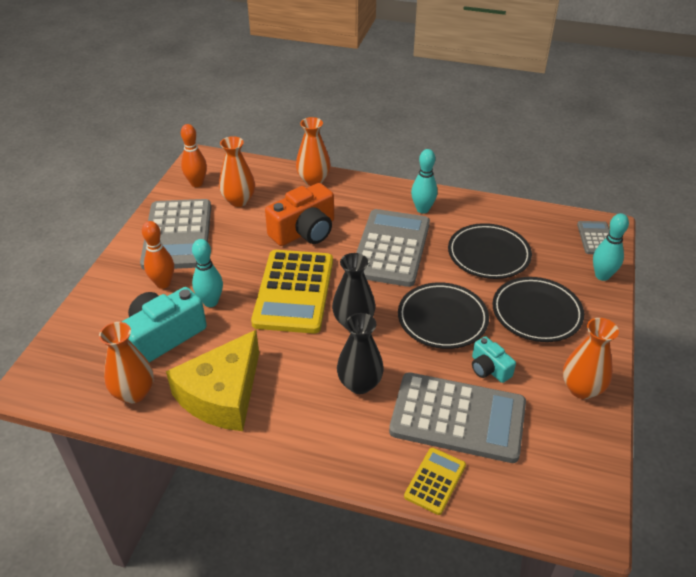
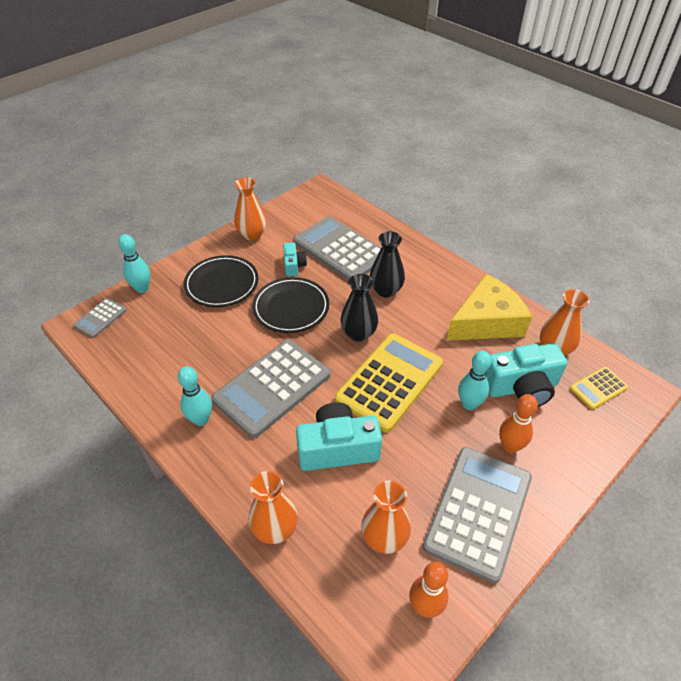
camera: 150 degrees left, 5 degrees up
(304, 231) = (337, 448): orange camera -> turquoise camera
(435, 481) = (380, 229): yellow calculator -> yellow calculator (598, 388)
(488, 255) = (199, 342): black plate -> none

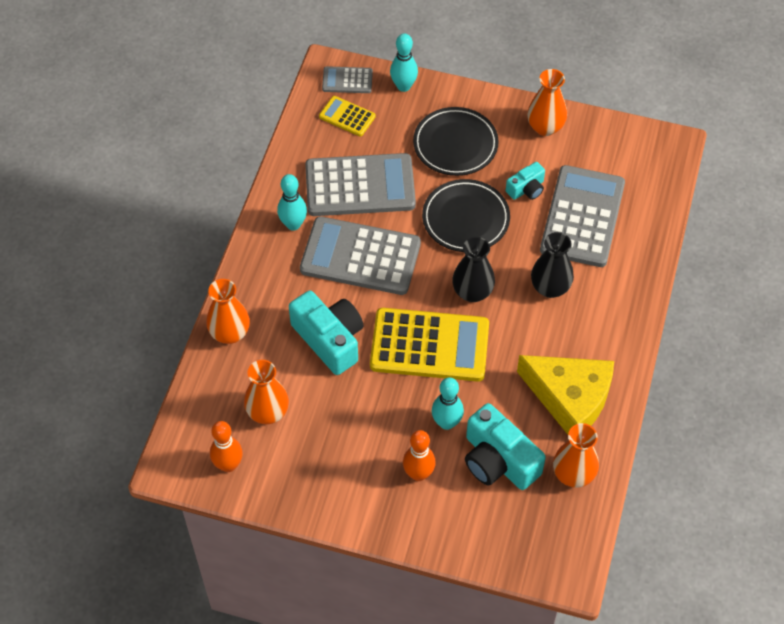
camera: 60 degrees right, 10 degrees up
(478, 512) = (333, 472): grey calculator -> grey calculator (360, 186)
(598, 388) = (544, 530): yellow calculator -> yellow calculator (347, 116)

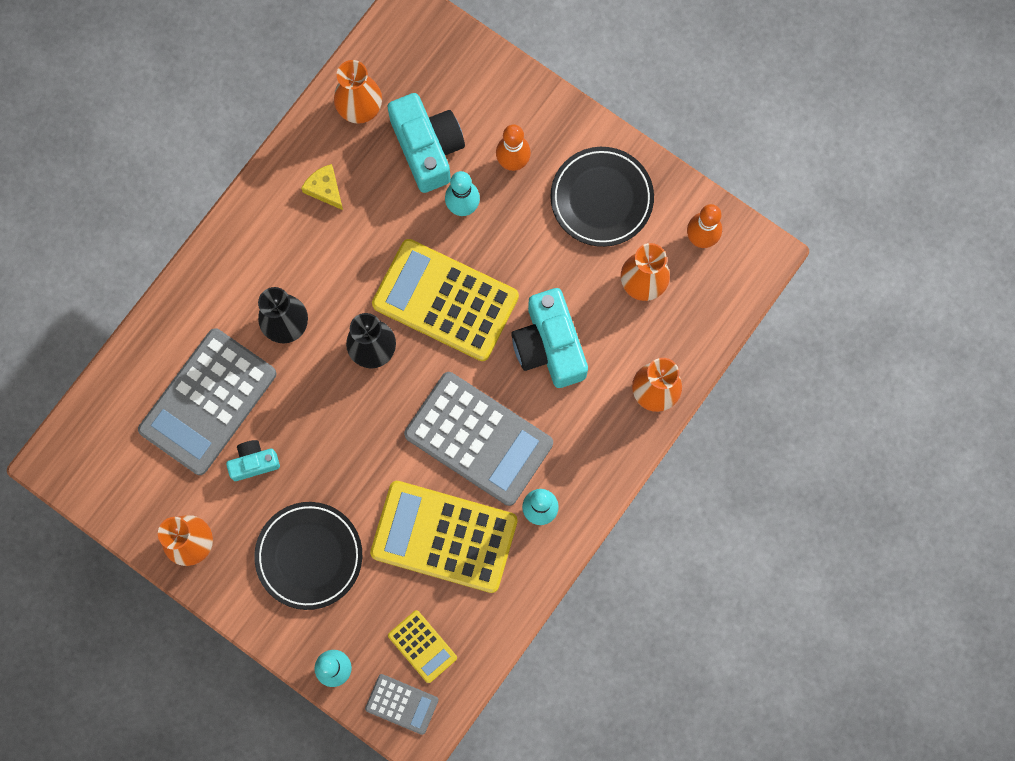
camera: 160 degrees left, 20 degrees up
(360, 186) = (444, 536): grey calculator -> yellow calculator
(465, 219) = (340, 447): black plate -> black plate (601, 198)
(570, 398) = (325, 189): yellow cheese -> yellow cheese, size x0.43

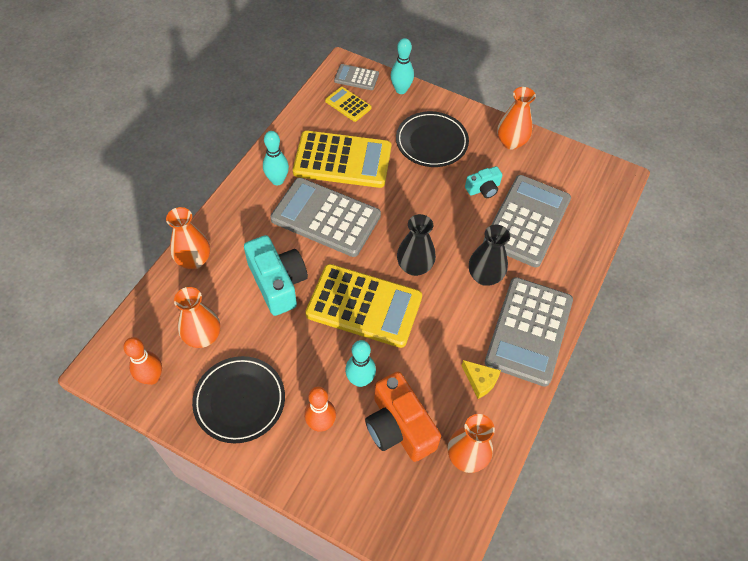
camera: 170 degrees right, 20 degrees down
(251, 243) = (528, 331): none -> grey calculator
(427, 148) = (399, 427): turquoise camera -> orange camera

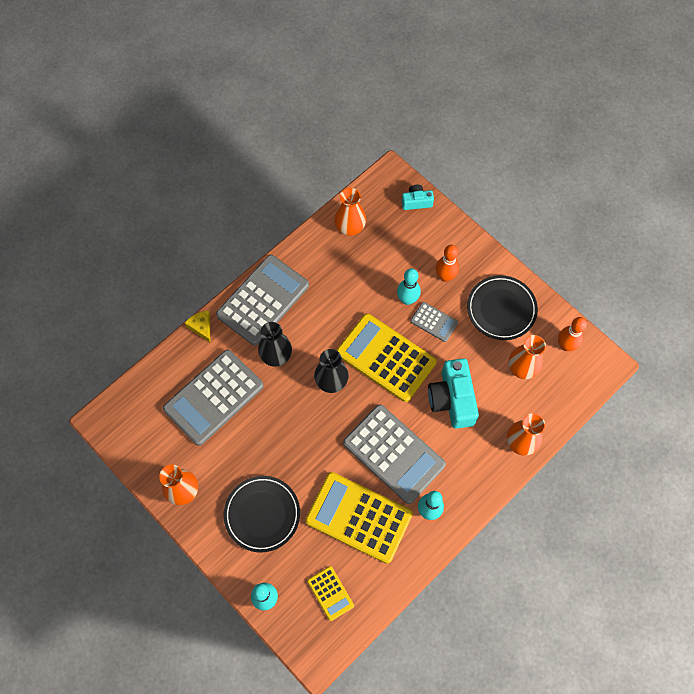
camera: 160 degrees left, 10 degrees up
(356, 77) = (308, 633): grey calculator -> grey calculator (434, 322)
(399, 427) = (390, 259): orange camera -> none
(480, 381) = (318, 274): yellow cheese -> yellow cheese (201, 327)
(483, 189) = (236, 443): turquoise camera -> turquoise camera (416, 202)

